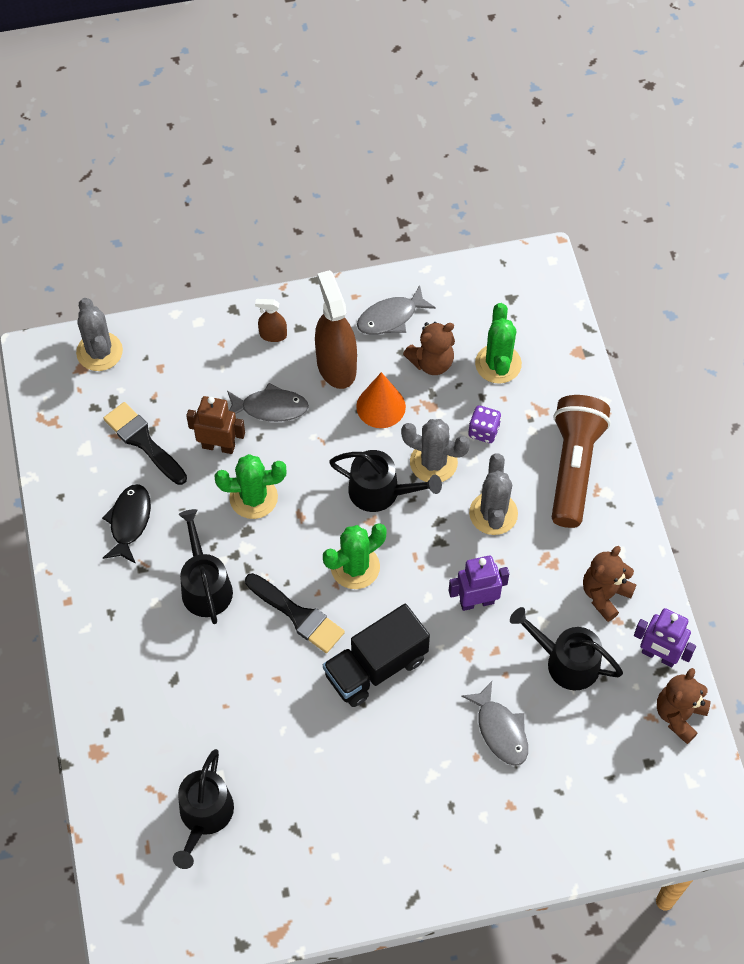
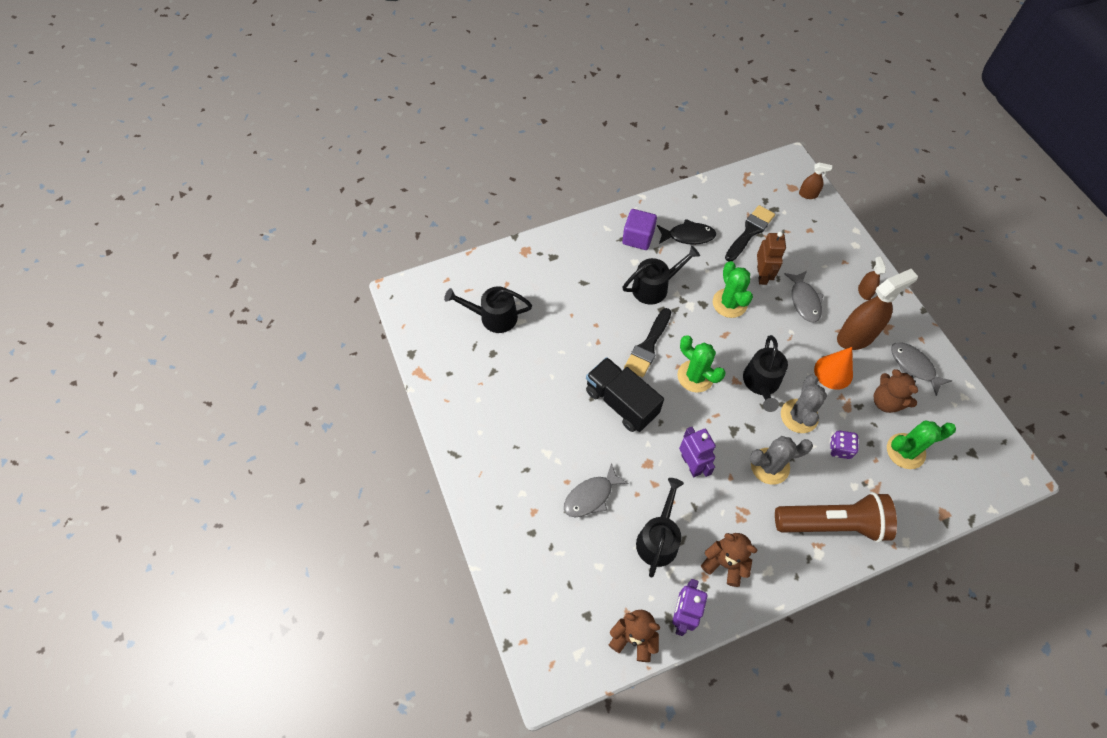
camera: 80 degrees right, 0 degrees up
(99, 352) = (808, 194): grey cactus -> brown spray bottle
(115, 589) = (638, 238): none -> purple cube

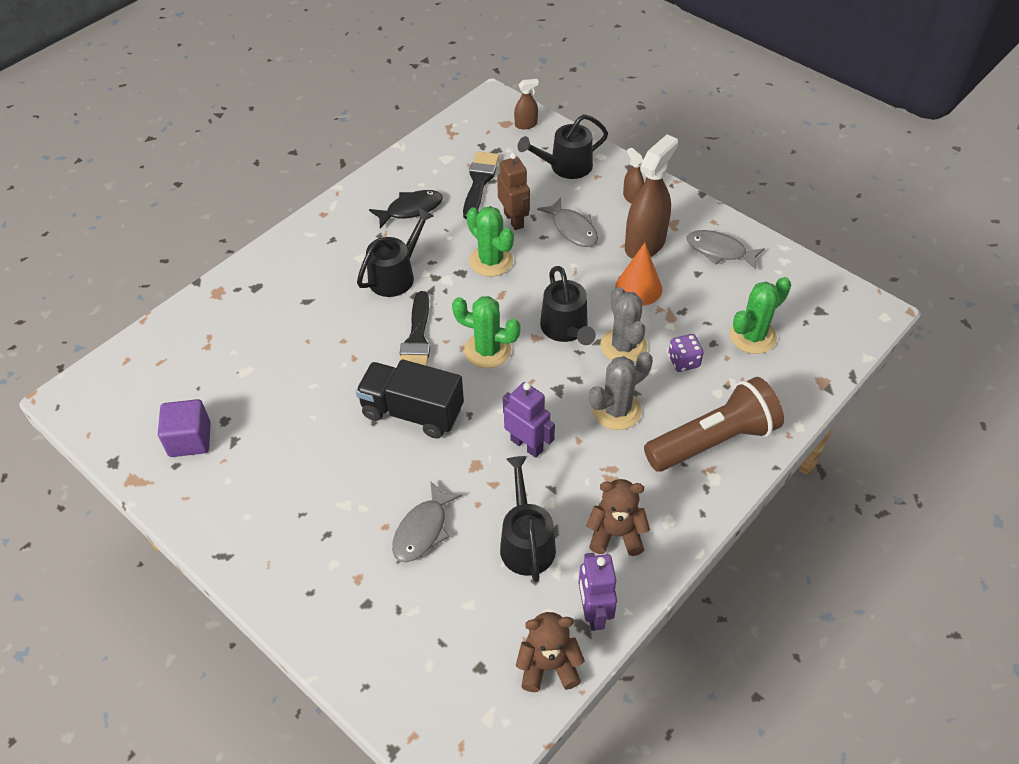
camera: 25 degrees left, 10 degrees down
(493, 317) = (208, 379): black watering can -> black watering can (566, 166)
(638, 238) = (352, 231): purple cube -> purple cube (190, 440)
(886, 401) = (708, 295): brown teddy bear -> none

